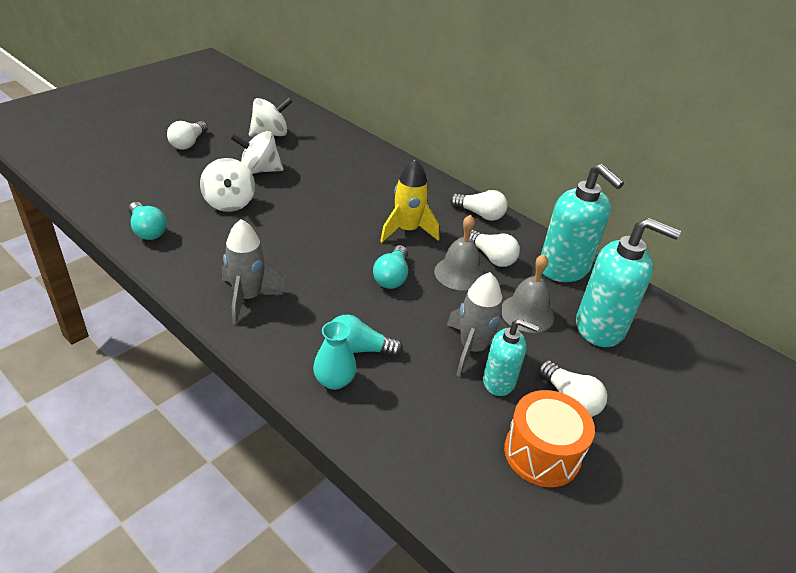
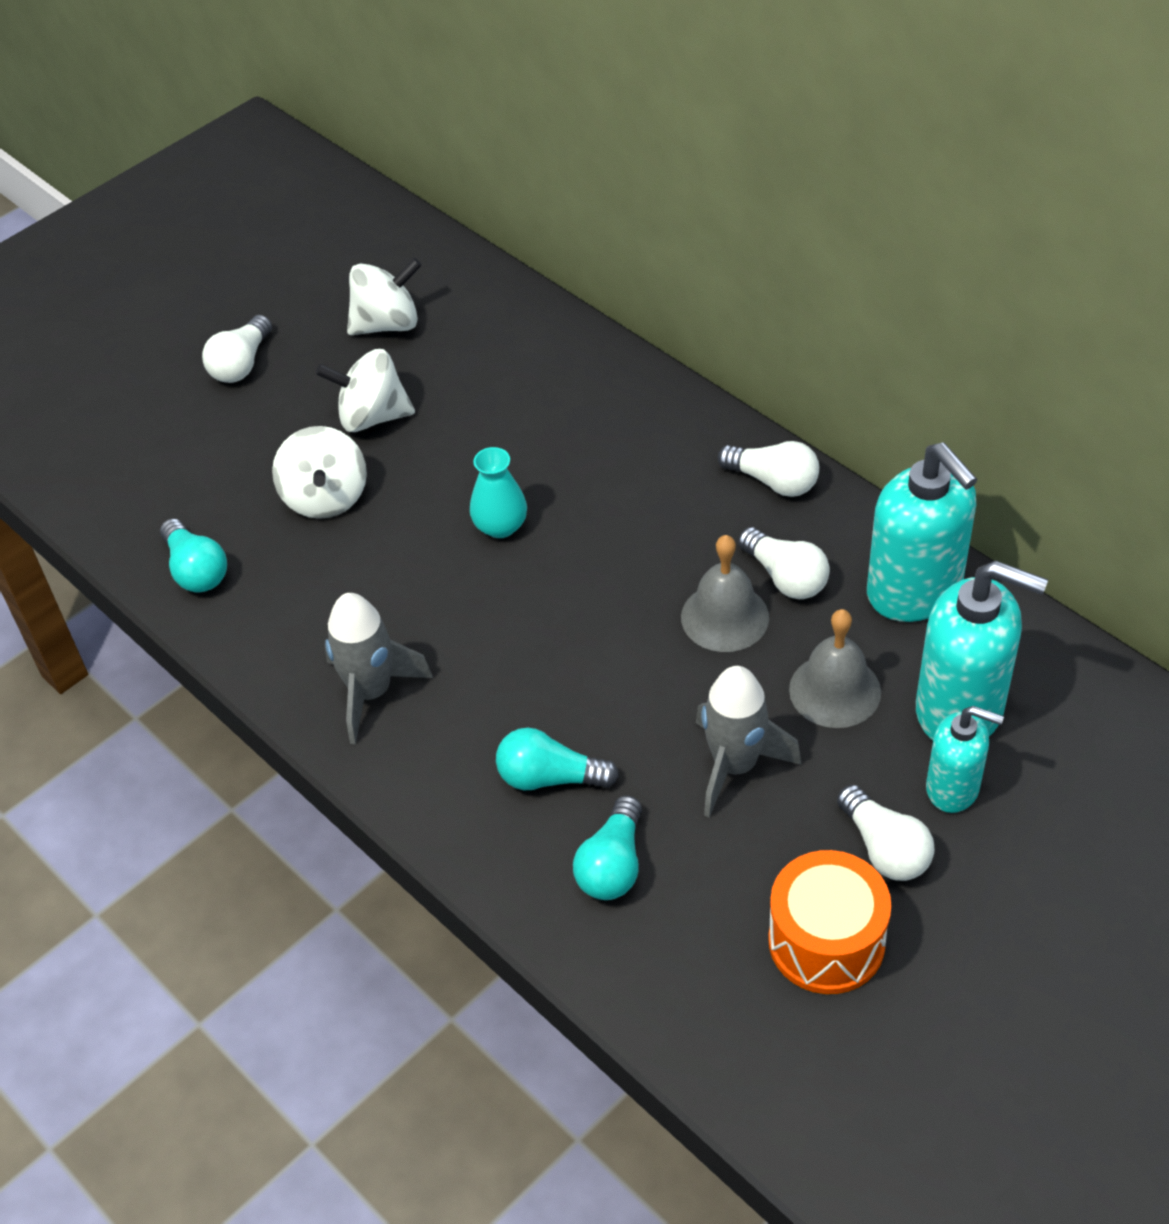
camera: 10 degrees right, 10 degrees up
(334, 380) = (512, 835): turquoise vase -> turquoise vase (500, 526)
(392, 277) = (607, 633): turquoise light bulb -> turquoise light bulb (612, 865)
(407, 230) = (637, 531): yellow rocket -> none
(499, 382) = (773, 823): turquoise soap dispenser -> turquoise soap dispenser (953, 788)

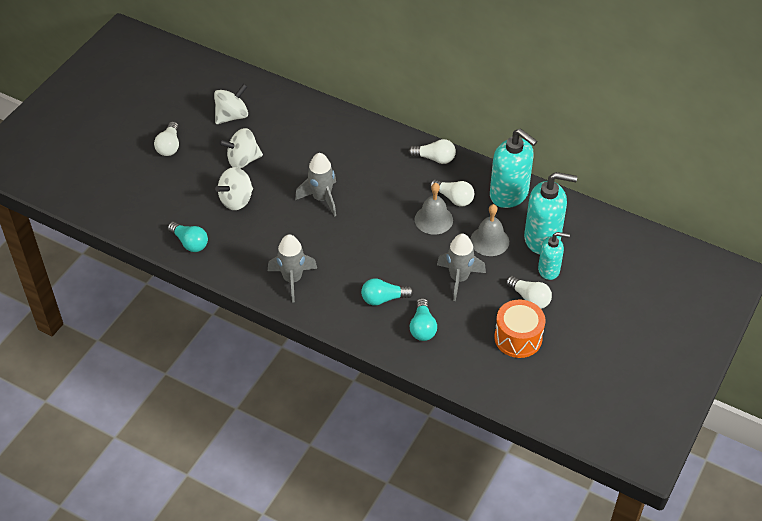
camera: 20 degrees left, 0 degrees up
(326, 498) = (236, 200): white spinning top -> white spinning top turned 75 degrees clockwise
(500, 526) = (321, 199): turquoise vase -> grey rocket

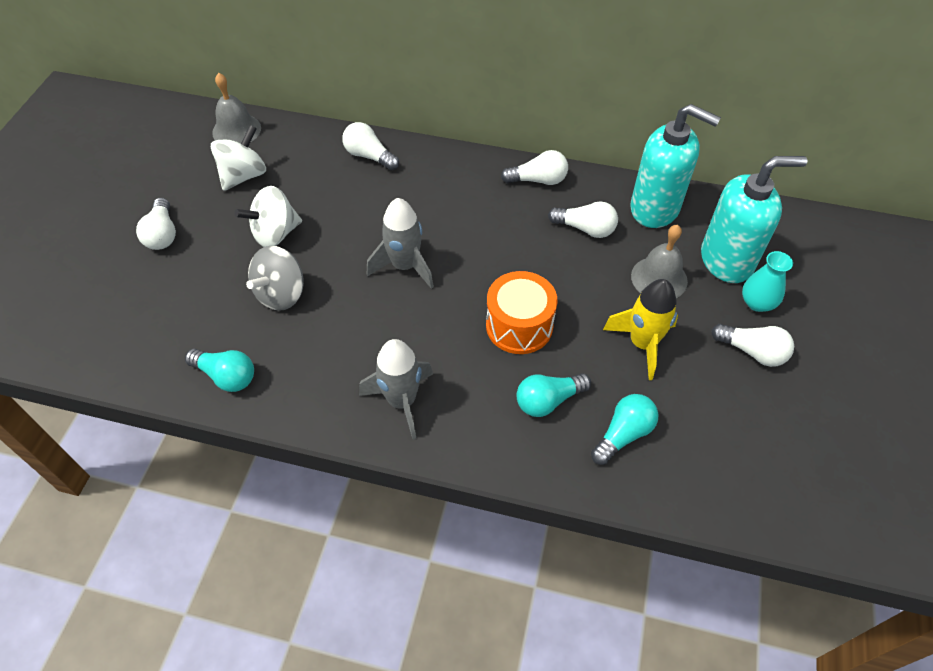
camera: 15 degrees left, 5 degrees up
(236, 200) = (281, 294): white spinning top -> grey spinning top
(322, 118) = (369, 156): none -> white light bulb
(422, 327) = (623, 434): turquoise light bulb -> turquoise light bulb turned 120 degrees counterclockwise
(433, 219) = (571, 264): grey bell -> grey bell (236, 130)
(459, 279) = (642, 344): grey rocket -> yellow rocket
(518, 338) = (766, 418): orange drum -> orange drum (519, 326)
(549, 270) = (757, 303): turquoise soap dispenser -> turquoise vase

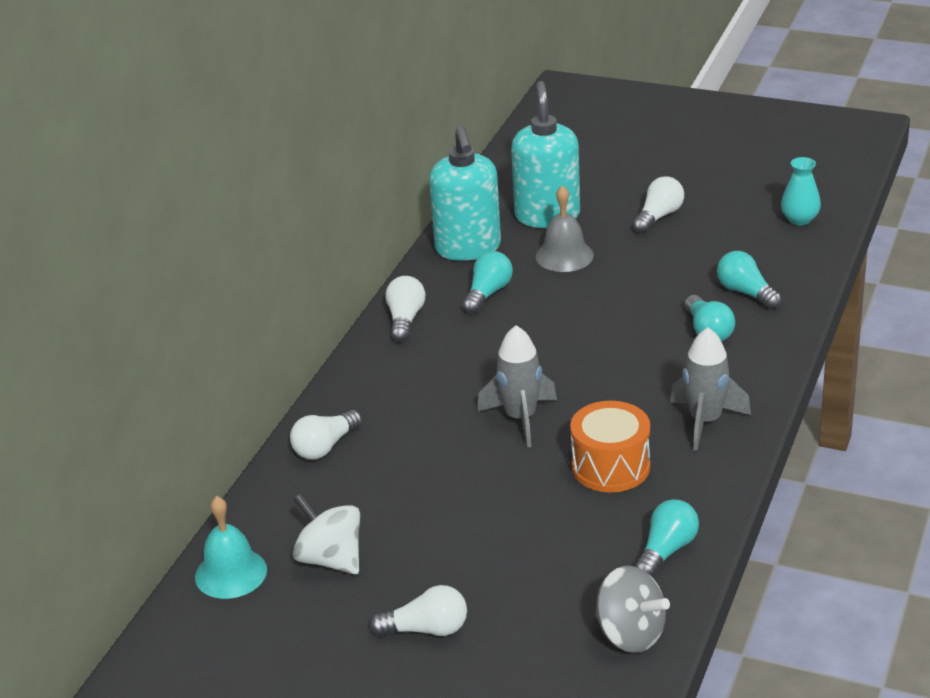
camera: 80 degrees left, 20 degrees down
(236, 130) = (231, 573): grey bell -> turquoise bell
(275, 234) = (447, 523): white spinning top -> none
(281, 294) = (549, 513): grey spinning top -> grey spinning top (630, 634)
(519, 326) = (615, 343): orange drum -> orange drum (610, 466)
(585, 229) = (488, 293): white light bulb -> turquoise light bulb
(642, 344) = (645, 273): yellow rocket -> none
(655, 208) = (468, 248): turquoise soap dispenser -> turquoise soap dispenser turned 135 degrees clockwise
(757, 303) = (602, 206): turquoise vase -> turquoise vase (799, 219)

